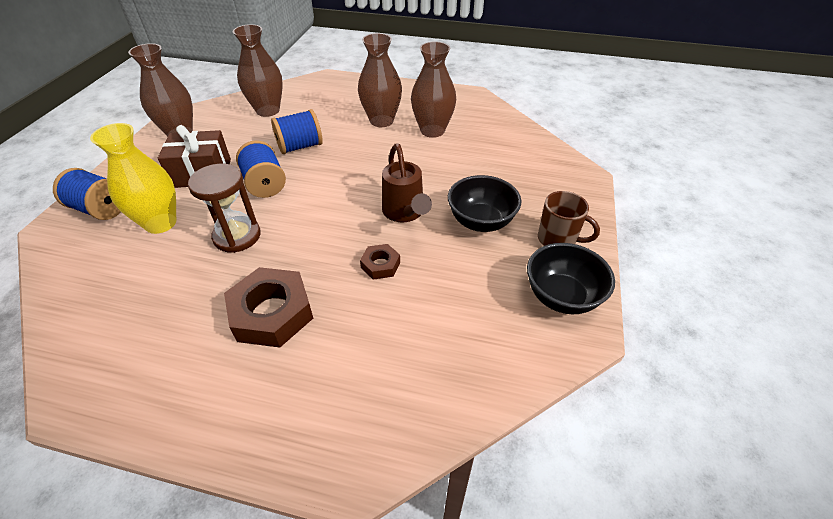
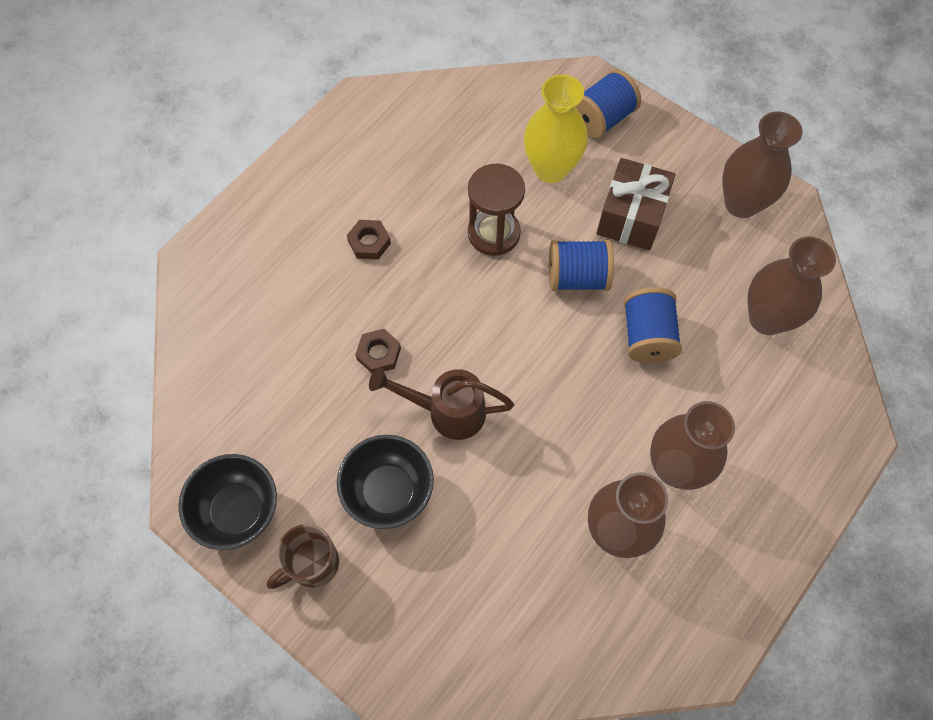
camera: 115 degrees right, 20 degrees up
(272, 313) = (369, 242): brown nut -> brown nut, size x0.51

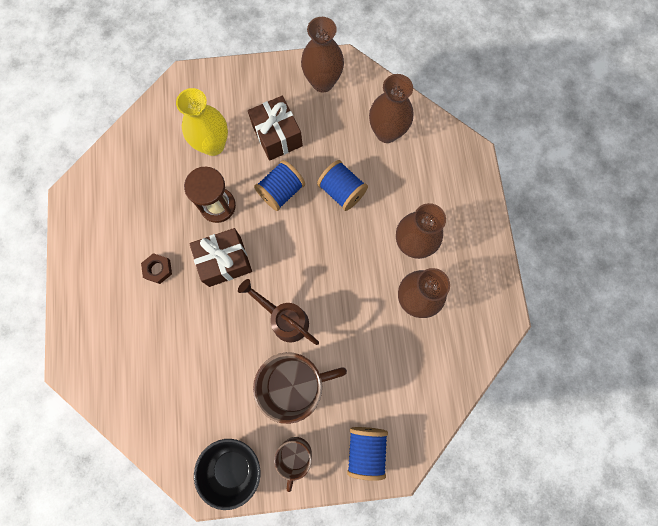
camera: 45 degrees left, 10 degrees up
(379, 354) = (222, 322): brown nut -> none
(388, 491) = (295, 384): black bowl -> brown mug
(444, 295) = (225, 261): none -> brown gift
(446, 411) = (284, 319): brown watering can -> brown watering can turned 75 degrees clockwise
(602, 119) = (213, 94): blue spool -> blue spool (366, 449)

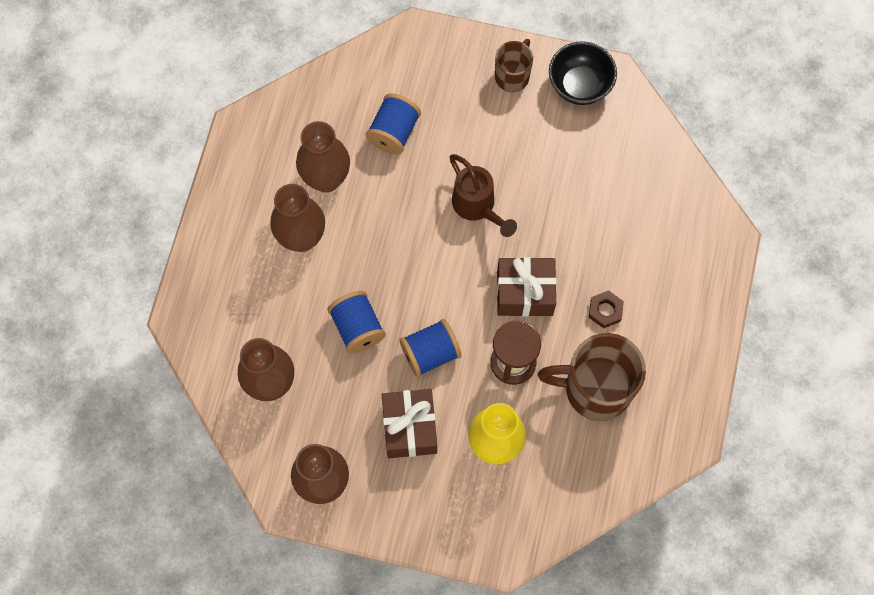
camera: 160 degrees left, 5 degrees down
(295, 384) = (489, 139): brown mug -> brown mug (595, 389)
(366, 449) = (440, 57): blue spool -> blue spool (394, 132)

